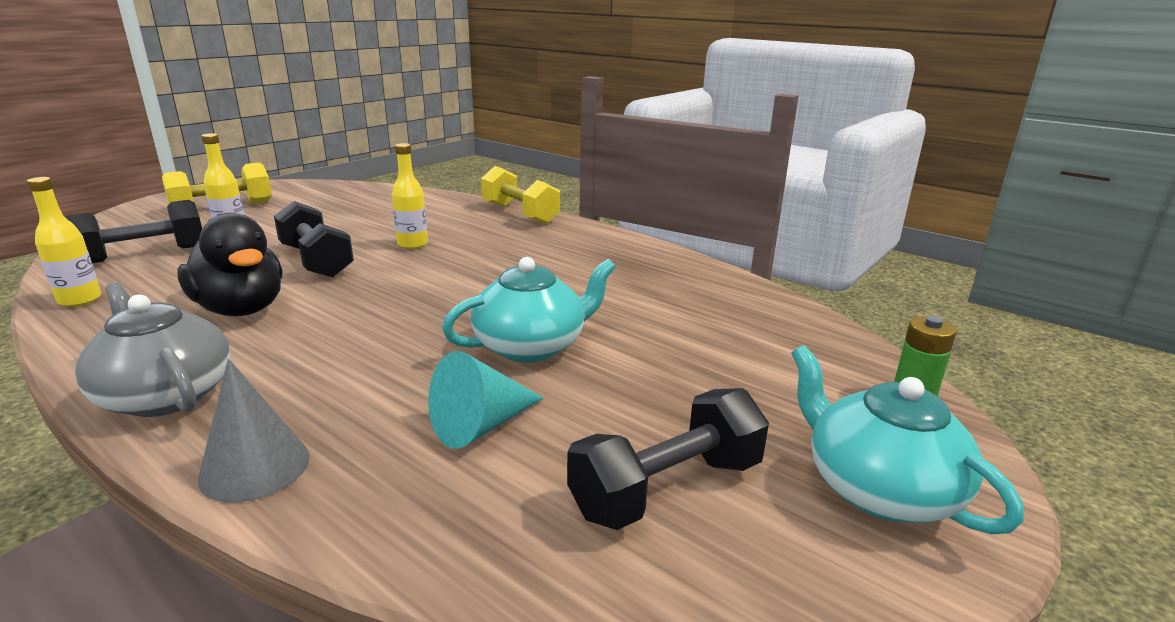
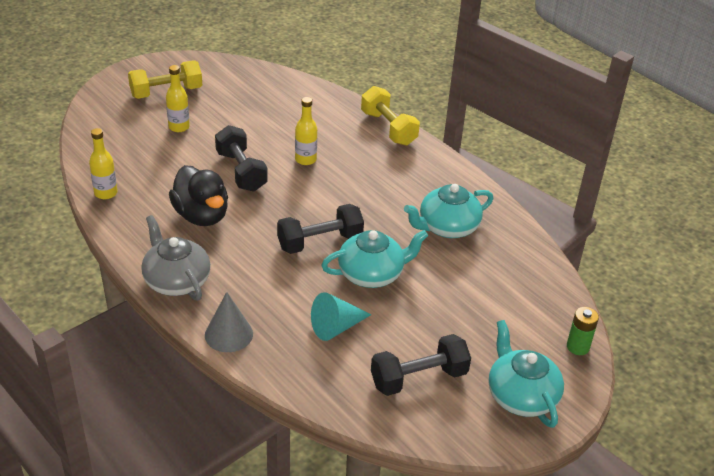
camera: 10 degrees right, 15 degrees up
(144, 254) = (128, 148): black dumbbell -> black dumbbell (320, 242)
(629, 286) = (447, 227): none -> turquoise teapot

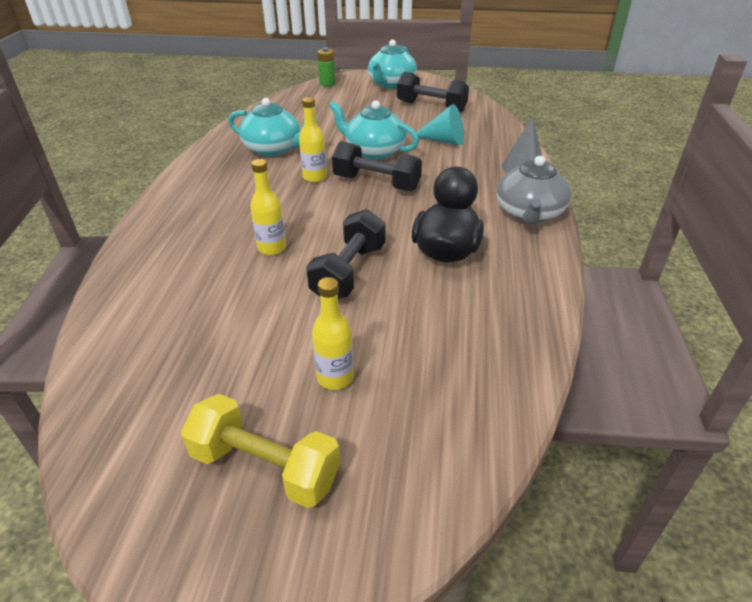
camera: 130 degrees left, 0 degrees up
(106, 193) = (527, 332): yellow bottle -> yellow bottle (314, 177)
(388, 128) = (146, 233): yellow dumbbell -> none

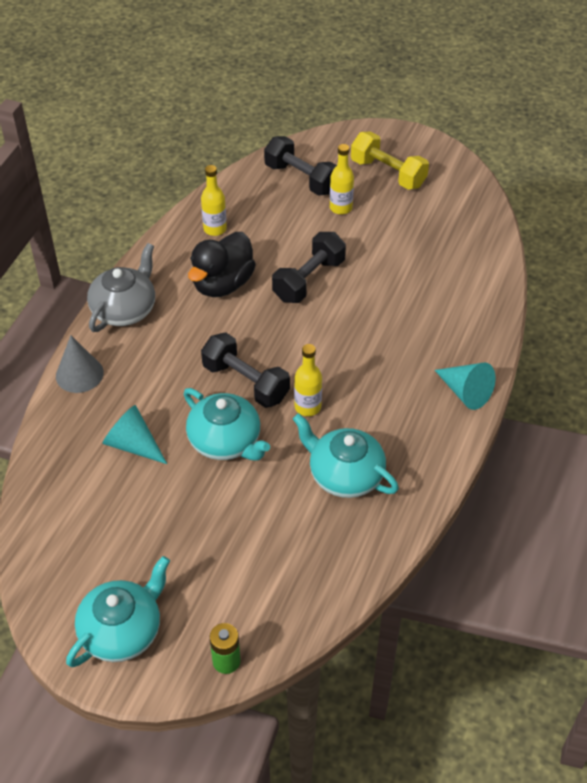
camera: 165 degrees left, 10 degrees up
(167, 207) = (465, 392): none -> turquoise cone
(272, 248) = (366, 317): yellow bottle -> yellow bottle (215, 229)
(431, 107) = (101, 535): black dumbbell -> black dumbbell (301, 179)

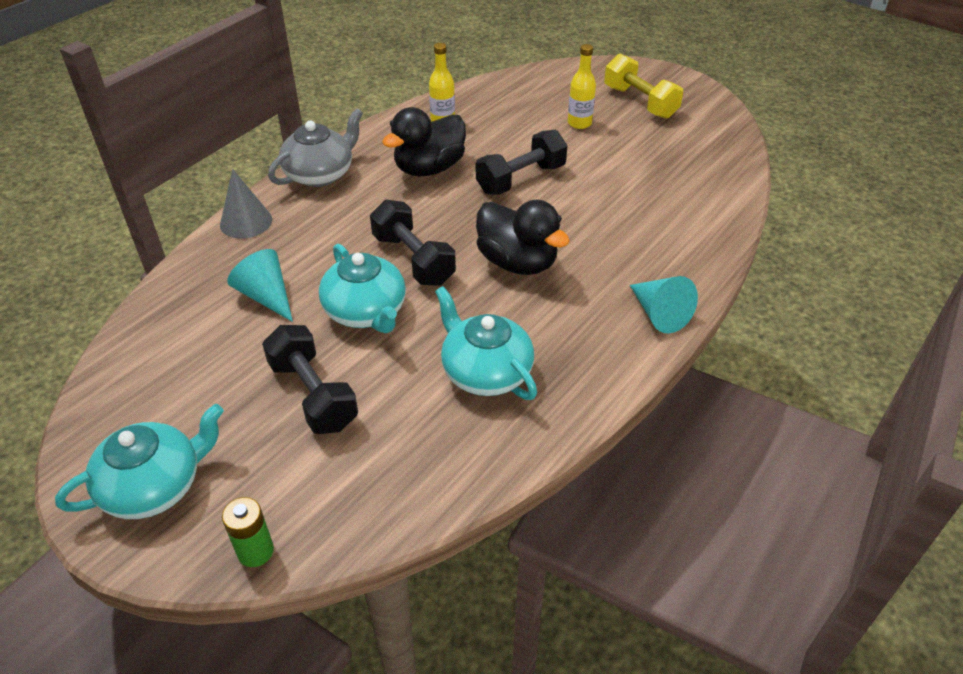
camera: 15 degrees right, 5 degrees down
(301, 179) = (548, 94): black dumbbell -> black dumbbell (313, 395)
(307, 407) = (471, 295): yellow bottle -> none
(335, 367) = (517, 262): none -> black duck

